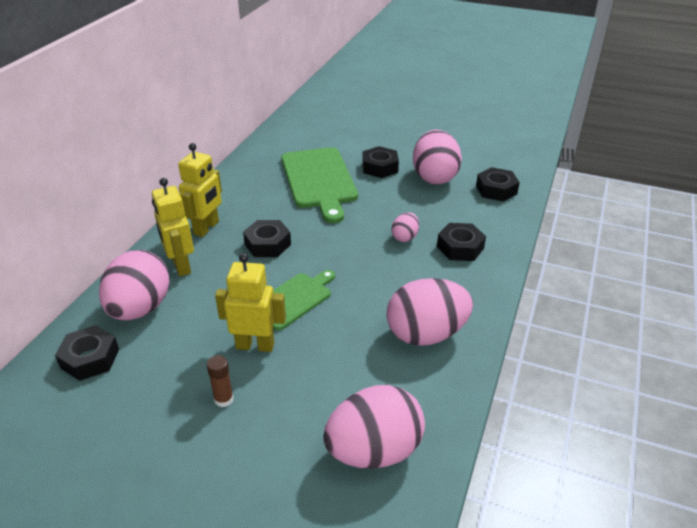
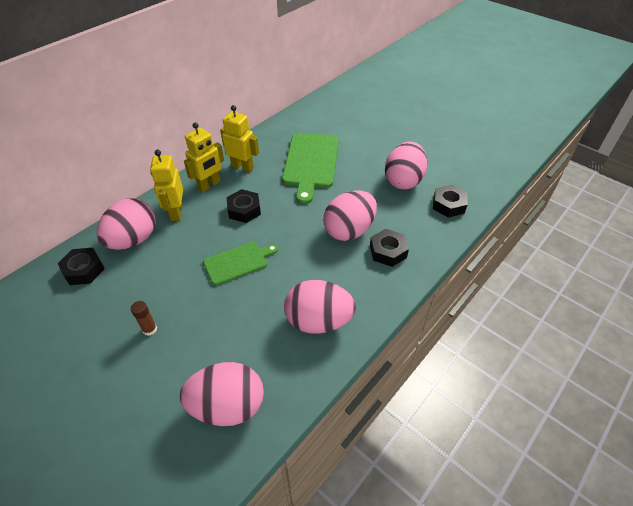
camera: 20 degrees right, 10 degrees up
(255, 345) = (192, 292): yellow robot -> yellow robot (242, 167)
(380, 167) = (364, 162): black nut -> none
(405, 237) = (349, 230): pink egg -> pink egg, size x2.07

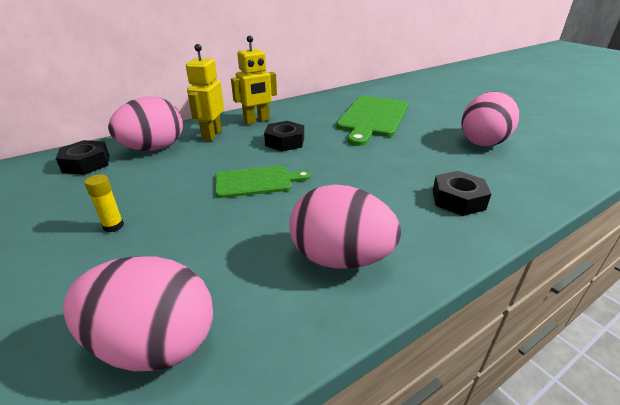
camera: 15 degrees right, 15 degrees down
(150, 329) = (113, 226): brown glue stick -> yellow glue stick
(242, 167) = (297, 113): yellow robot -> none
(349, 230) = (406, 173): pink egg -> none
(448, 205) = (547, 168): black nut -> none

